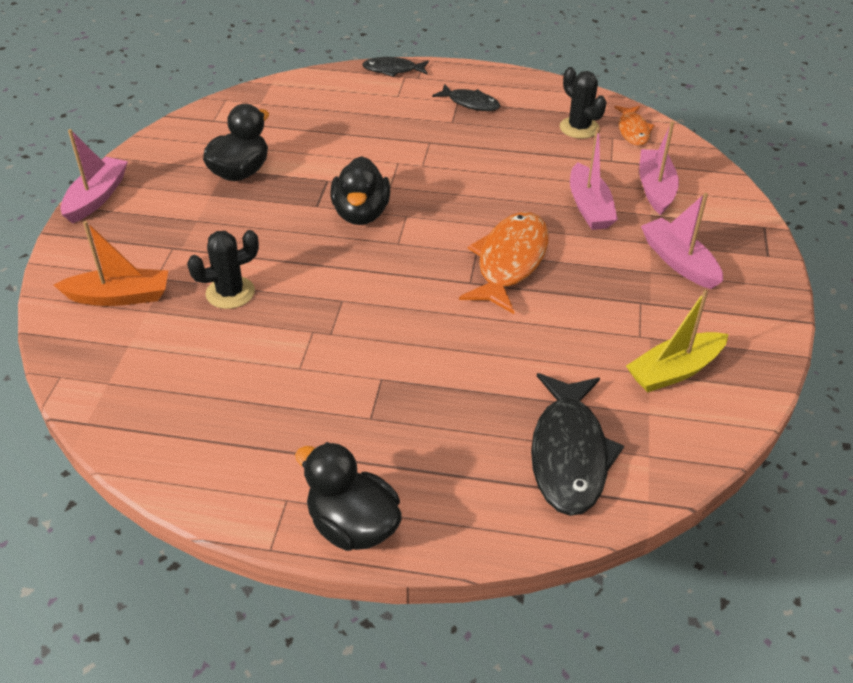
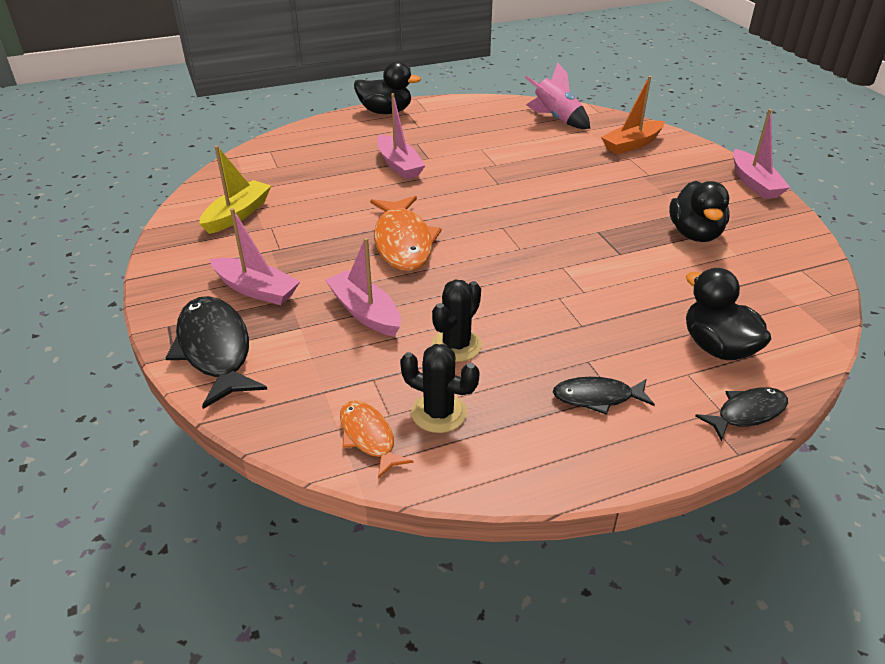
camera: 150 degrees right, 5 degrees down
(134, 386) = (556, 119): none -> pink rocket
(230, 293) = (572, 165): black cactus -> black cactus (456, 345)
(361, 214) = (556, 237): black duck -> black duck (717, 347)
(569, 454) = (291, 160): black fish -> black fish (215, 350)
(655, 188) = (306, 359): pink boat -> pink boat (399, 165)

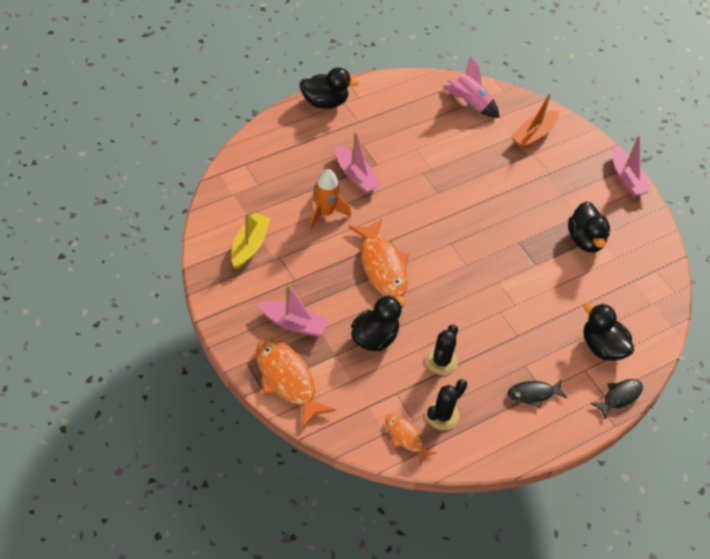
camera: 15 degrees left, 15 degrees up
(215, 350) = (287, 380): black fish -> orange fish
(347, 193) = (324, 213): none -> orange rocket
(365, 312) = (374, 337): pink boat -> black duck
(439, 413) = (442, 415): black cactus -> black cactus turned 60 degrees counterclockwise

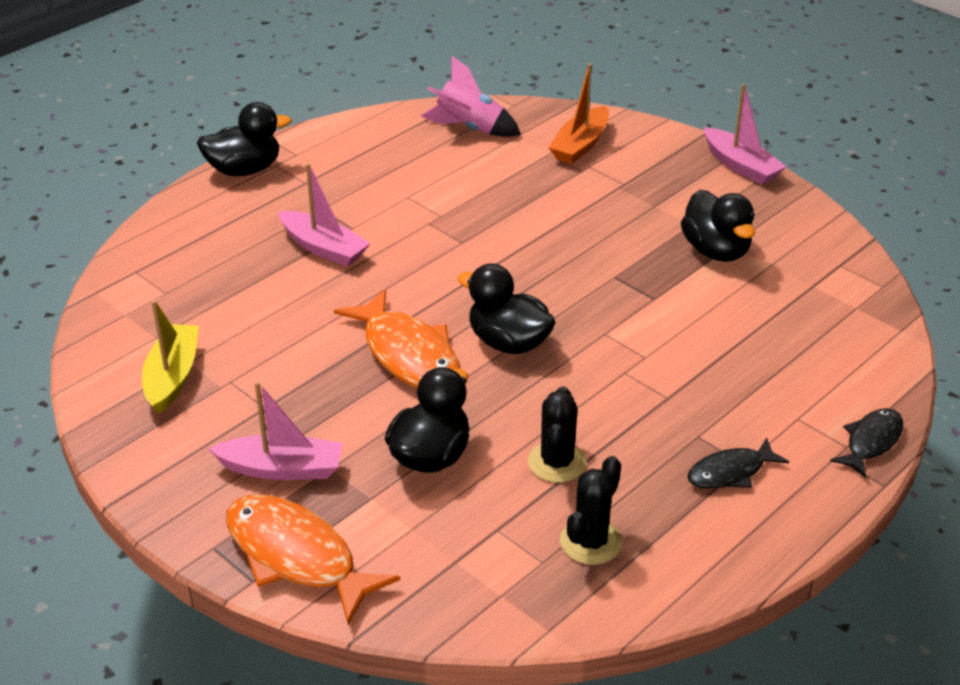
camera: 10 degrees left, 15 degrees down
(324, 213) = (288, 306): orange rocket -> none
(405, 437) = (540, 592): orange fish -> none
(602, 347) = (809, 380): black duck -> black duck (508, 342)

